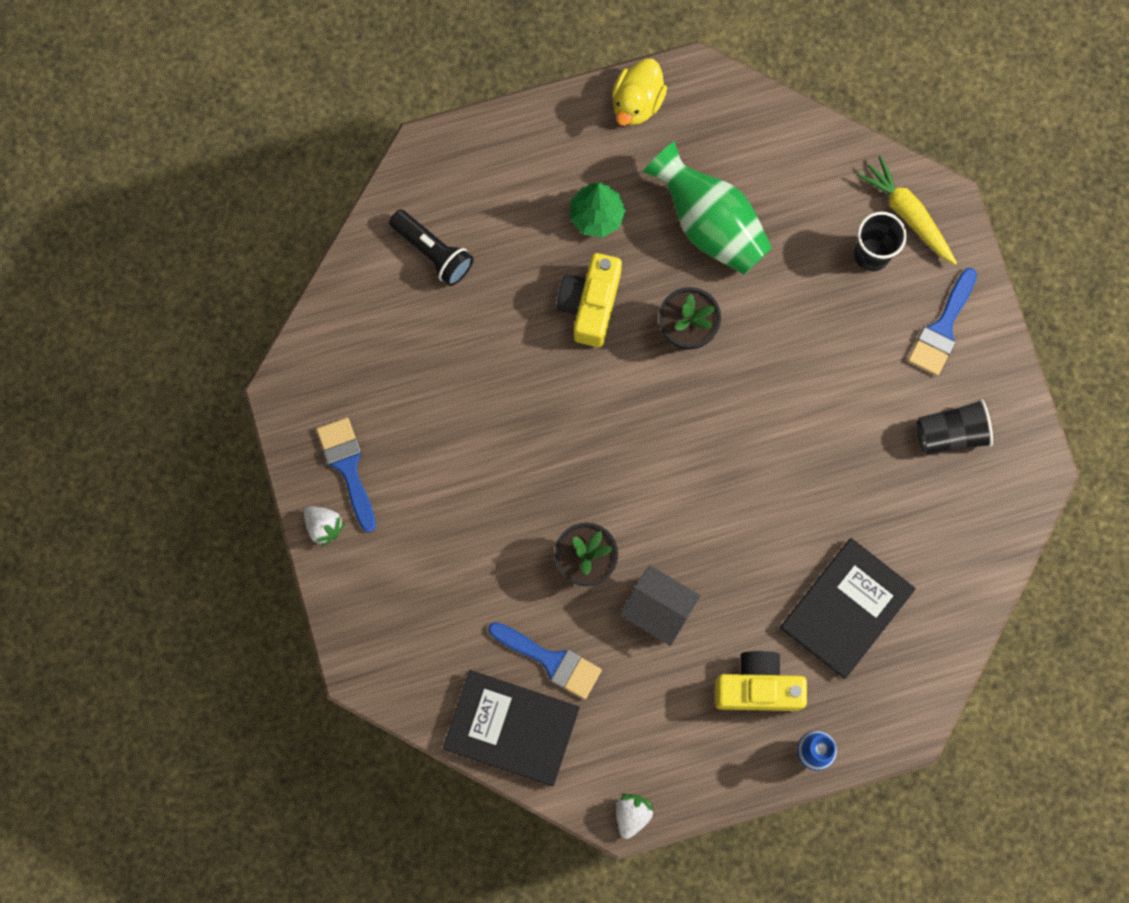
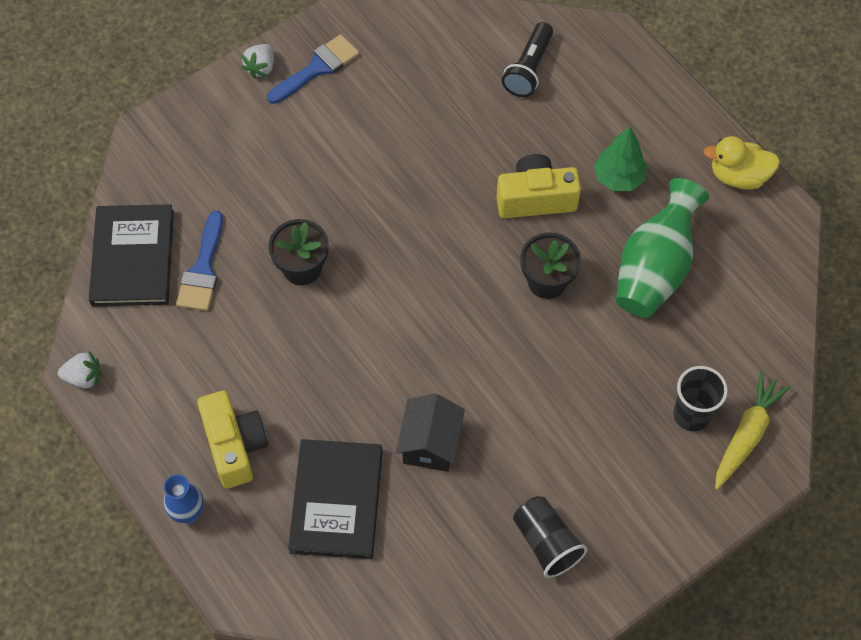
camera: 70 degrees right, 15 degrees down
(658, 609) = (279, 339): black house -> black house (430, 444)
(846, 609) = (336, 500): black book -> black book turned 75 degrees clockwise
(942, 328) = (648, 502): blue brush -> none

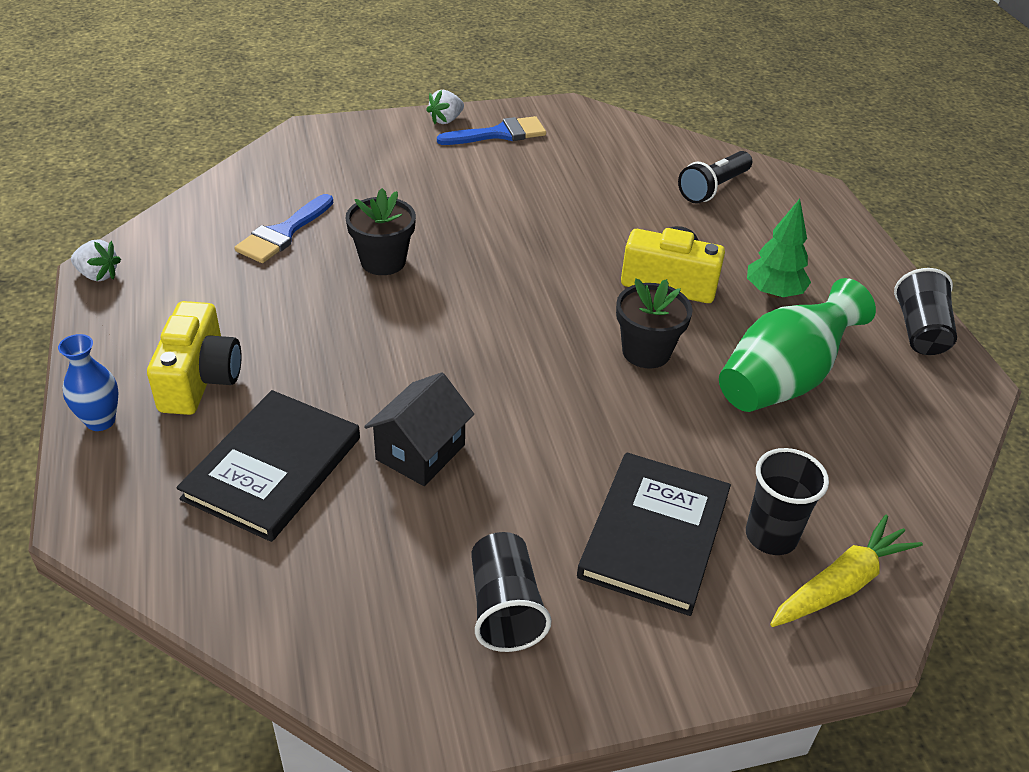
camera: 20 degrees right, 20 degrees down
(133, 258) = (223, 206): black book -> black book (654, 535)
(738, 176) = (920, 331): yellow duck -> black cup

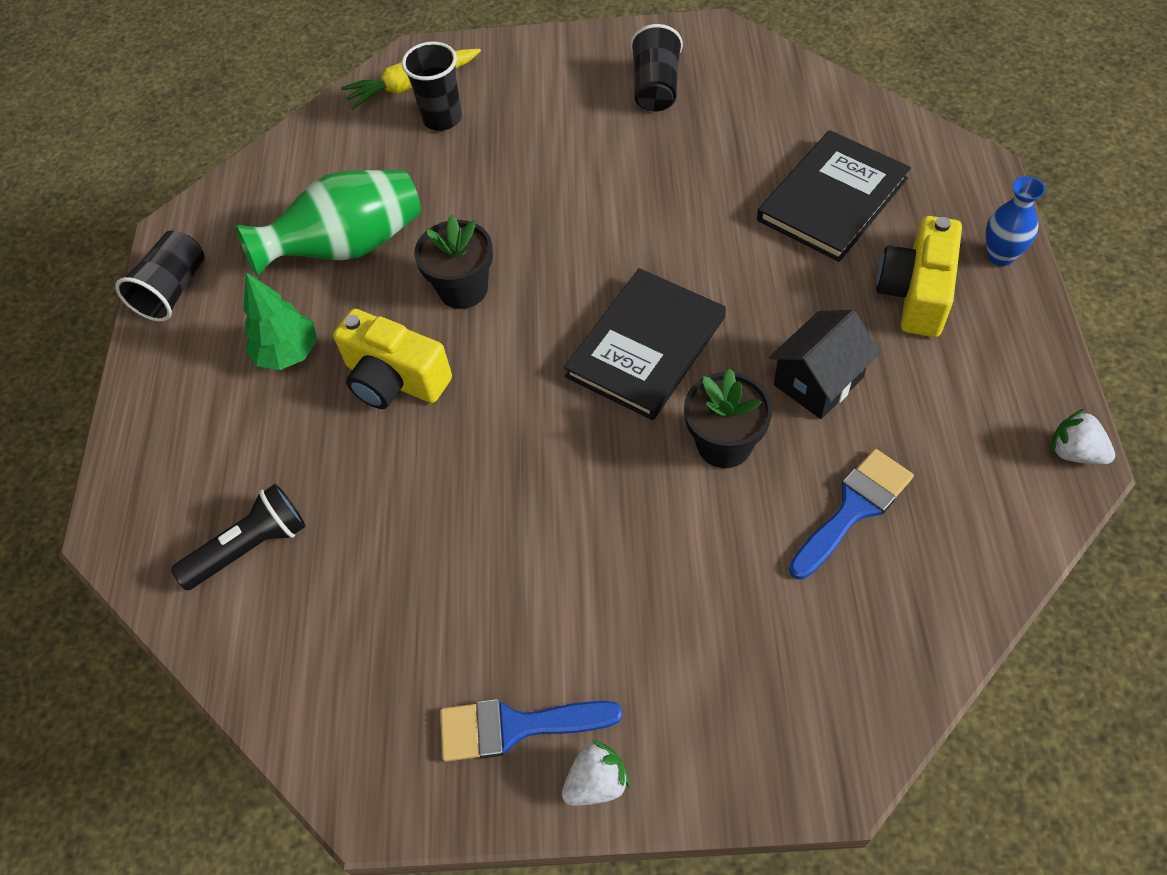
camera: 160 degrees left, 15 degrees up
(420, 452) = (703, 203): black house -> black house (818, 381)
(654, 535) = (530, 125): black book -> black book (646, 347)

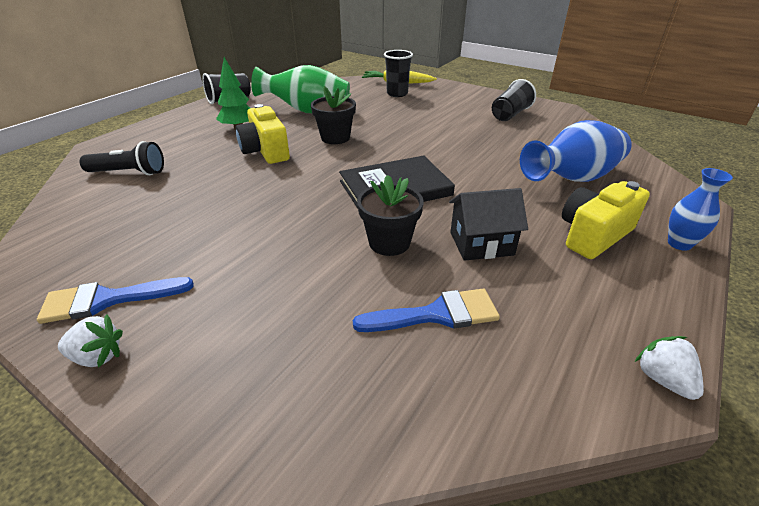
camera: 30 degrees right, 20 degrees down
(515, 727) = (108, 300): blue brush -> blue brush turned 45 degrees counterclockwise
(832, 199) = (573, 179): black book -> blue vase

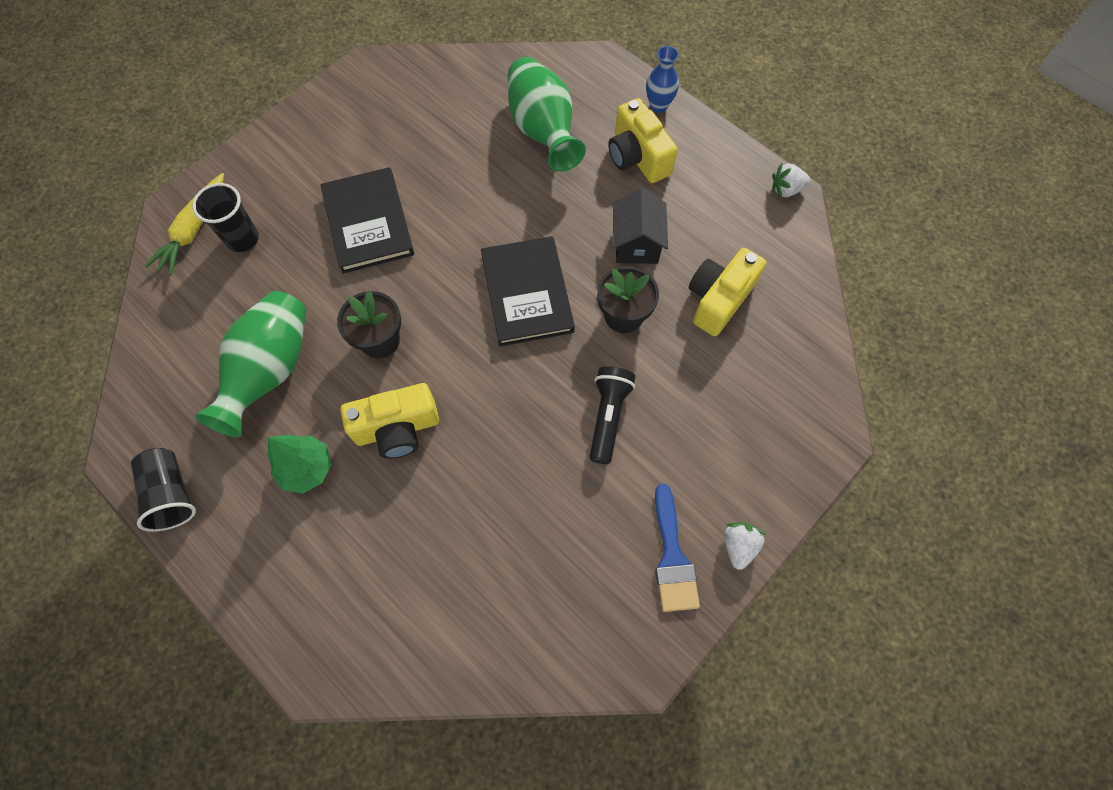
camera: 80 degrees left, 30 degrees up
(129, 173) = (418, 602): black flashlight -> black flashlight (608, 417)
(429, 123) = (368, 223): none -> black book
(436, 314) = (718, 299): blue brush -> yellow camera
(510, 114) = (368, 126): black cup -> none
(573, 179) = (543, 131): blue vase -> green vase

